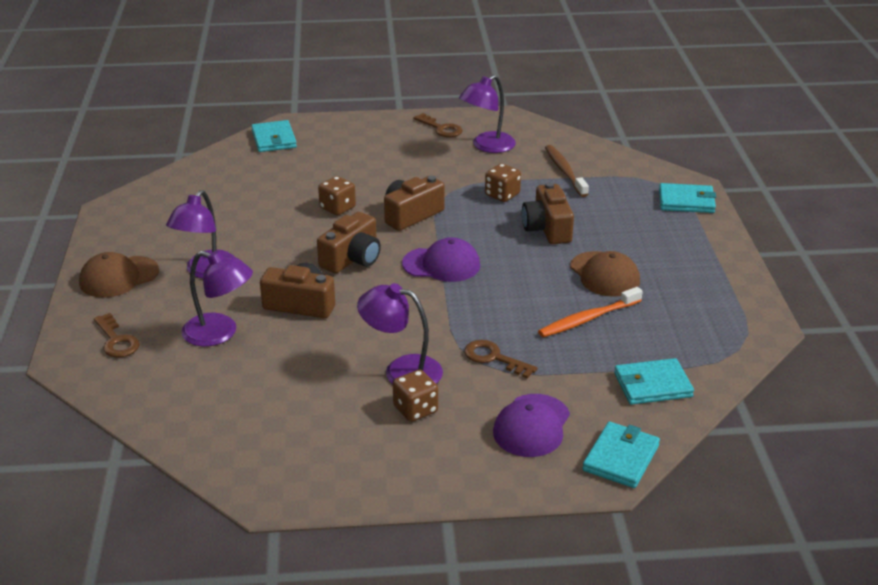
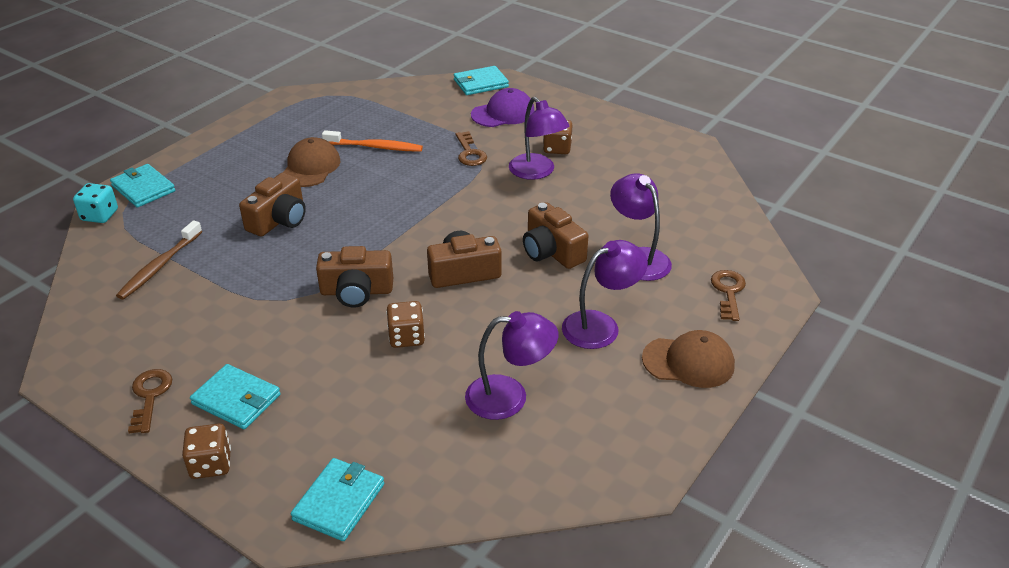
camera: 140 degrees left, 5 degrees up
(441, 264) = (404, 231): purple cap -> none
(487, 146) = (159, 338): purple lamp -> purple lamp (509, 397)
(502, 195) = (252, 270): brown dice -> brown dice (211, 464)
(652, 385) = (406, 101): turquoise wallet -> turquoise wallet (236, 399)
(670, 175) = (100, 215): none -> turquoise dice

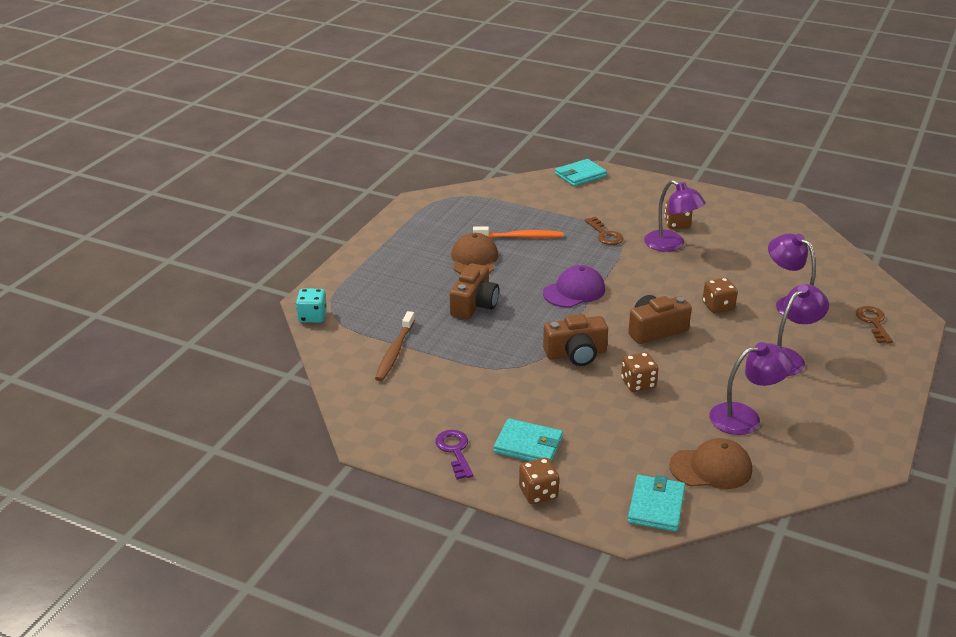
camera: 10 degrees left, 5 degrees down
(143, 188) = (336, 291): turquoise wallet -> none
(150, 396) = (455, 451): brown key -> purple key
(503, 113) = (614, 199): purple cap -> purple cap (574, 291)
(551, 251) = (718, 306): brown camera -> brown dice
(688, 362) = (868, 377): brown cap -> brown cap (711, 468)

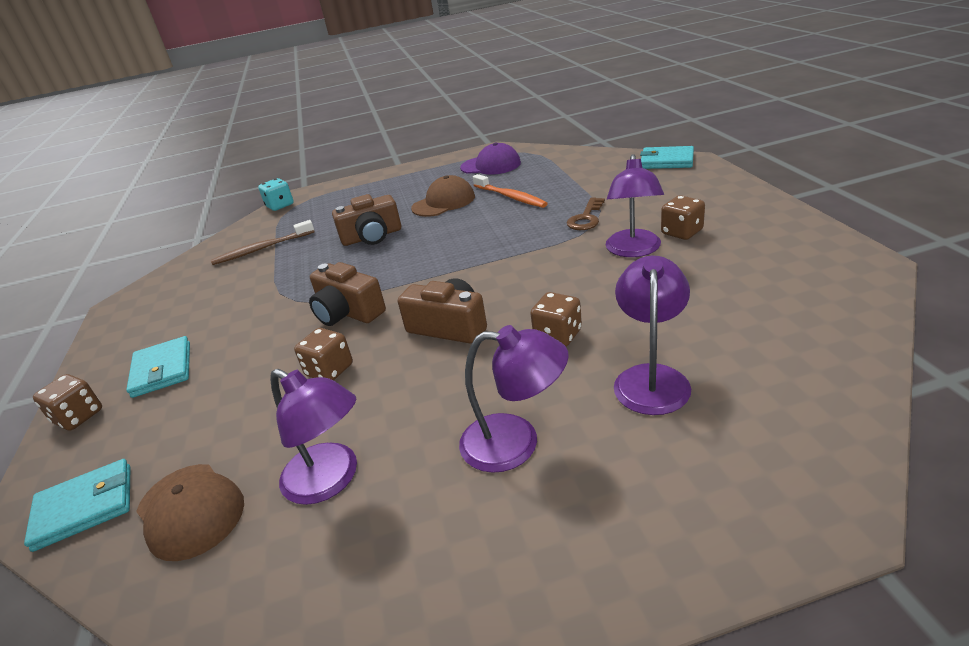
camera: 55 degrees right, 0 degrees up
(455, 451) = (129, 342): purple key -> none
(574, 291) = (459, 257): purple cap -> purple cap (490, 165)
(873, 322) = (737, 475): brown key -> none

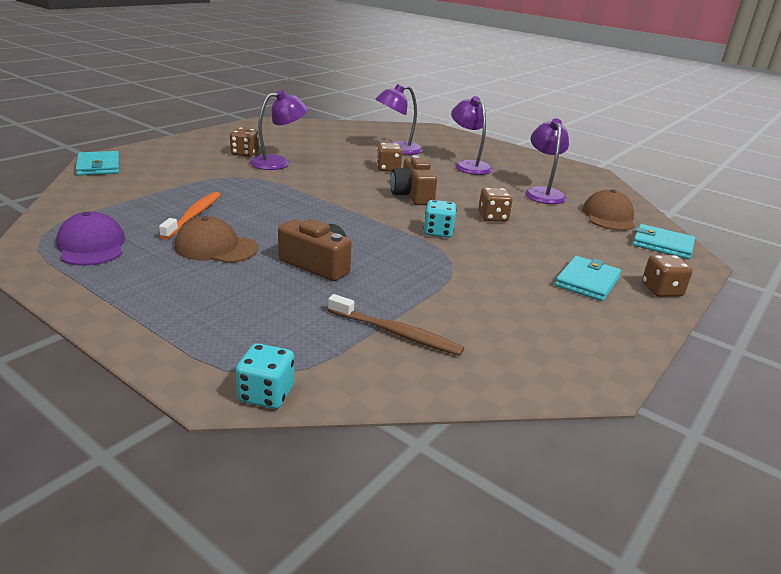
camera: 135 degrees left, 5 degrees down
(348, 312) = (438, 232): brown camera -> turquoise dice
(586, 218) = (233, 180): brown key -> none

